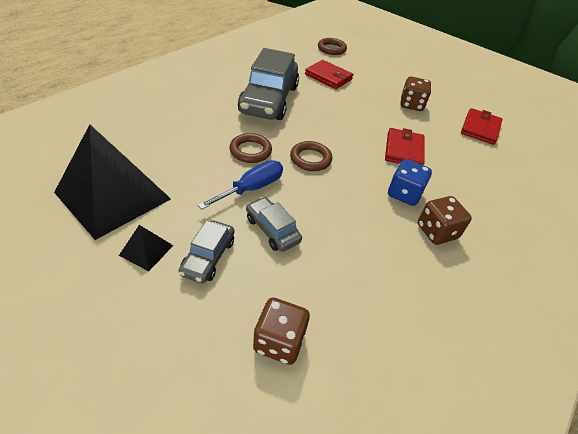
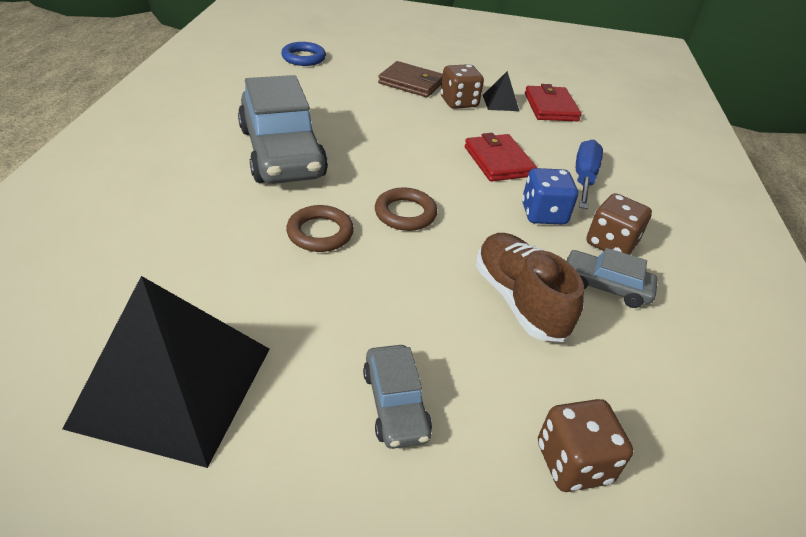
camera: 30 degrees left, 5 degrees down
(146, 250) = (301, 440): black pyramid -> black pyramid (500, 103)
(252, 188) = (367, 283): blue screwdriver -> blue screwdriver (584, 178)
(272, 230) = (441, 326): grey car -> grey car (605, 286)
(328, 77) = (332, 97): red wallet -> none
(331, 49) = (303, 58): brown ring -> blue ring
(335, 237) = (519, 300): none -> brown shoe
(389, 83) = (411, 83): none -> brown wallet

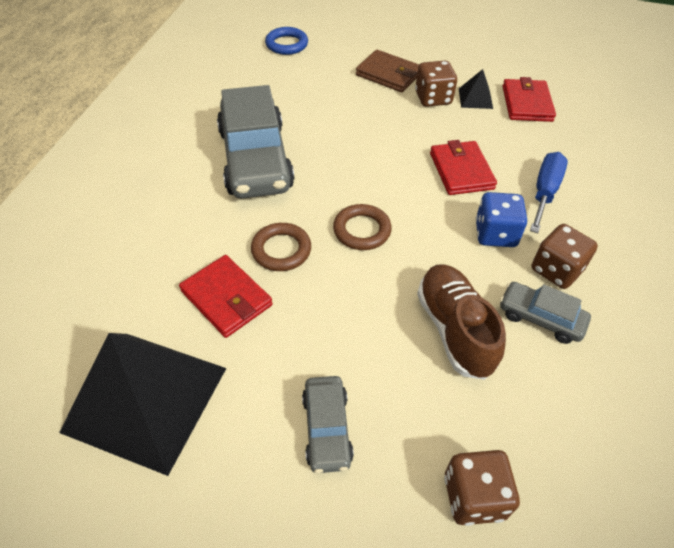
camera: 10 degrees right, 10 degrees up
(263, 280) = (226, 298): none -> red wallet

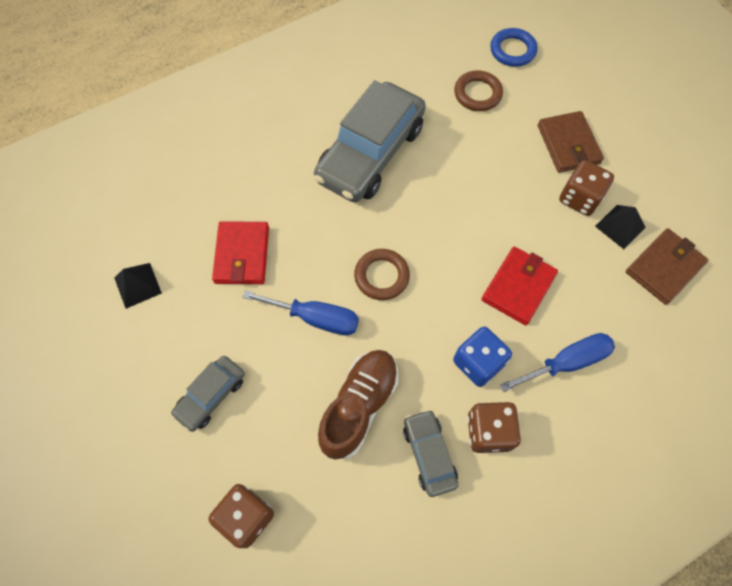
camera: 45 degrees right, 15 degrees up
(146, 399) = (138, 285): black pyramid -> black pyramid, size x0.41
(281, 250) = (311, 246): brown ring -> brown ring (477, 94)
(346, 296) = (316, 318): none -> blue screwdriver
(526, 103) = (664, 268): red wallet -> brown wallet

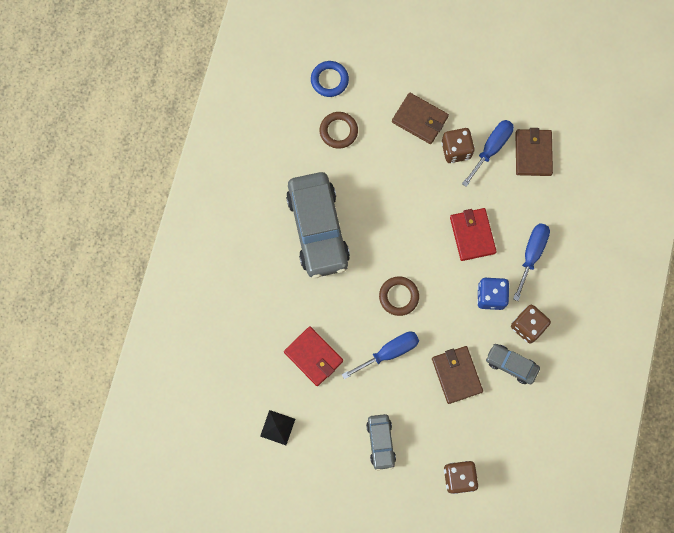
camera: 45 degrees left, 10 degrees up
(359, 406) = (456, 375): brown shoe -> brown wallet
(620, 226) = (491, 148): black pyramid -> blue screwdriver

